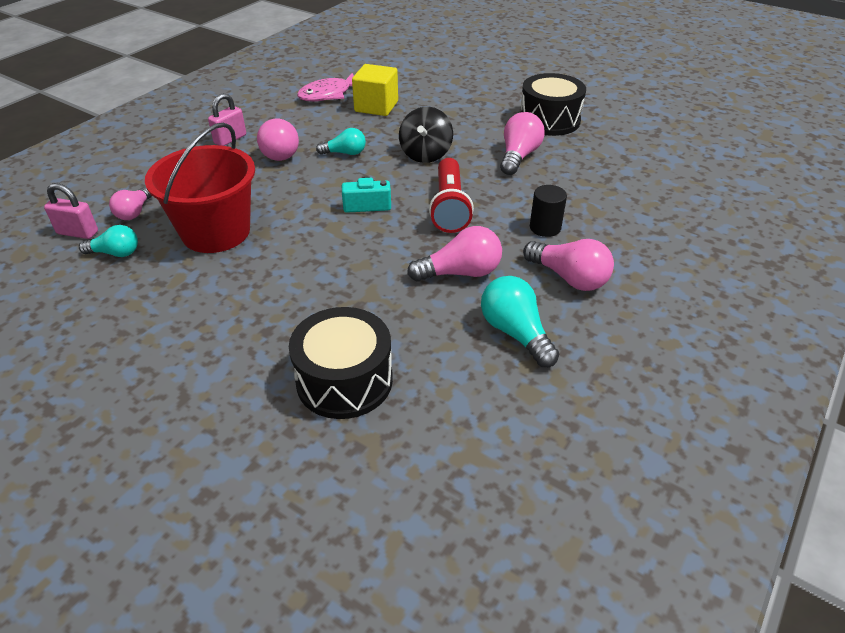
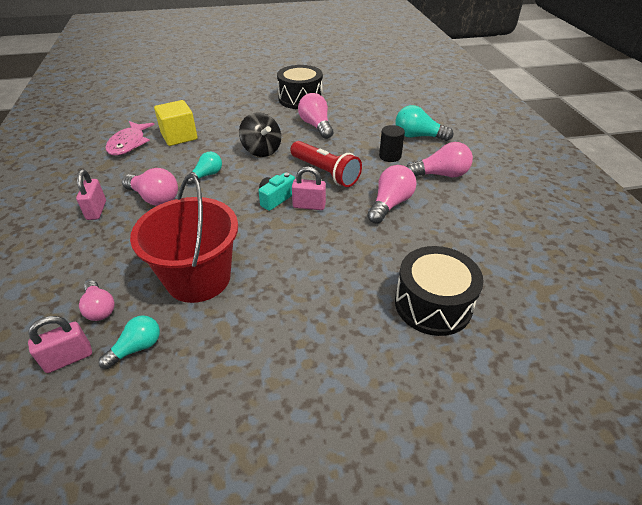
camera: 45 degrees left, 0 degrees up
(384, 228) = (309, 206): none -> pink padlock
(515, 333) = (464, 217): turquoise light bulb -> turquoise light bulb (418, 136)

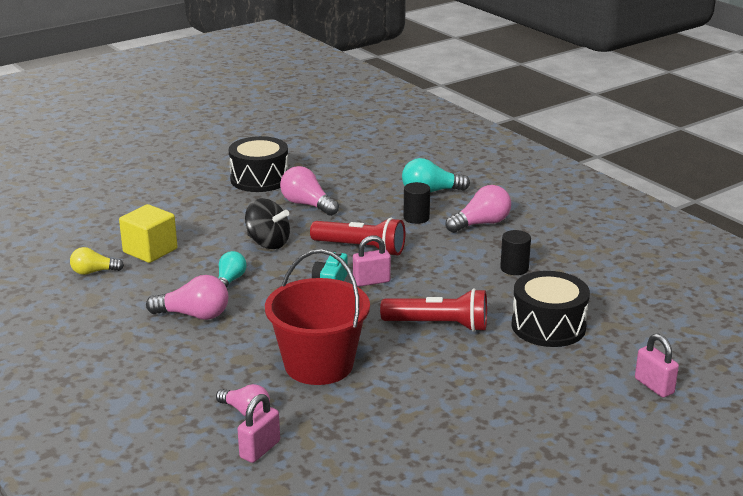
camera: 25 degrees left, 15 degrees down
(96, 210) = (139, 341): pink padlock -> pink padlock (654, 386)
(129, 144) = (94, 272): pink fish -> yellow light bulb
(137, 348) = (316, 425): turquoise light bulb -> none
(330, 269) = (439, 325): none -> red flashlight
(390, 204) = (451, 261): pink light bulb -> none
(441, 227) = (514, 268): none -> black cylinder

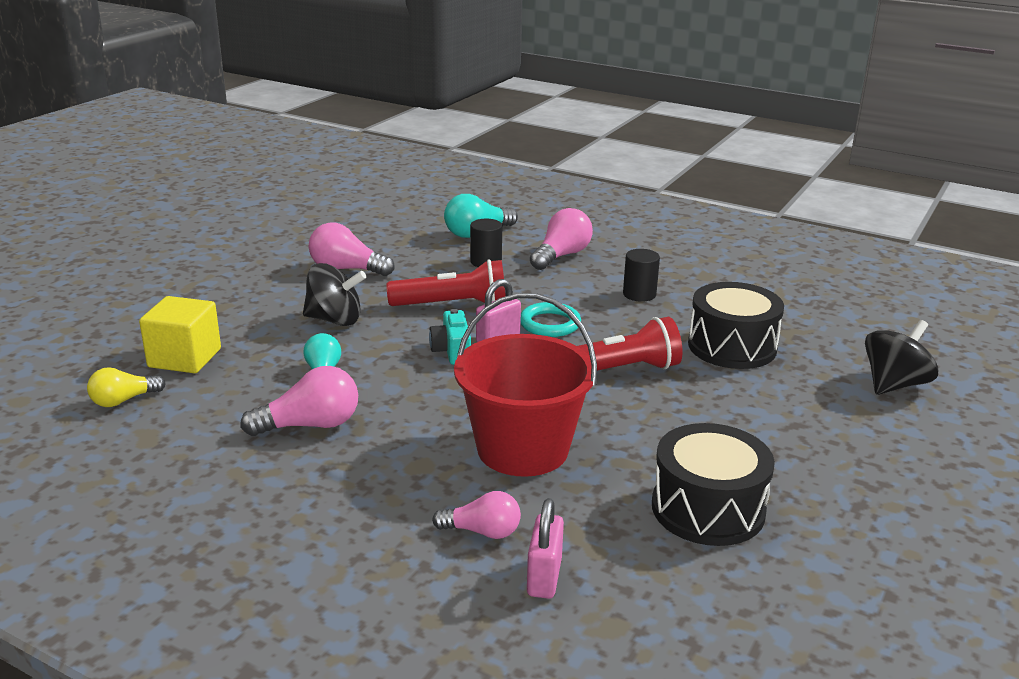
camera: 25 degrees left, 0 degrees up
(259, 179) = (263, 251): black drum -> black drum (708, 509)
(420, 278) = (550, 324): none -> turquoise ring
(654, 386) = (894, 384): pink padlock -> black spinning top

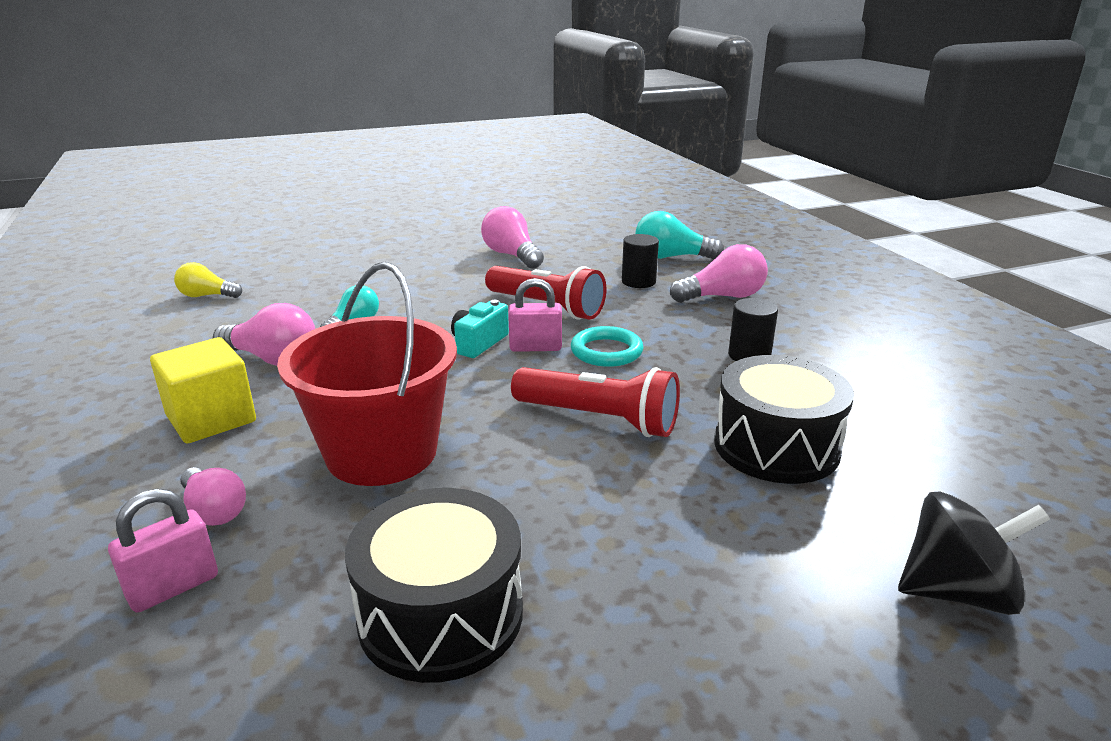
camera: 40 degrees right, 0 degrees up
(184, 358) = (292, 281): yellow cube -> yellow cube (211, 419)
(335, 320) = (435, 288): black spinning top -> none

